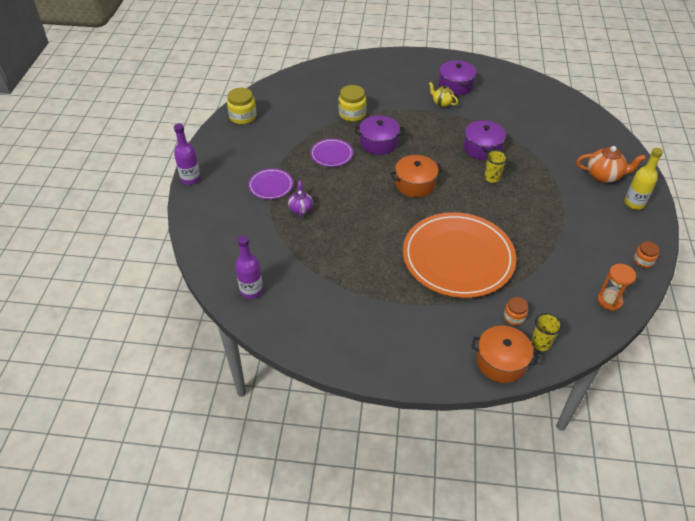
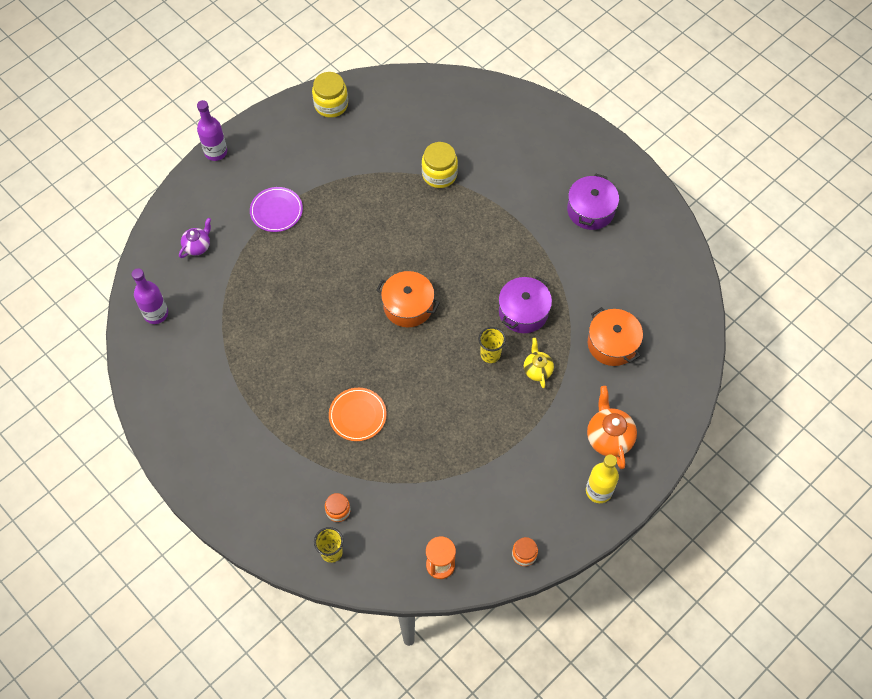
camera: 40 degrees right, 15 degrees up
(301, 208) = (277, 257): purple teapot -> purple teapot (197, 246)
(331, 154) = (367, 213): purple plate -> none
(379, 143) = (427, 230): purple pot -> none
(442, 103) = (548, 224): yellow teapot -> yellow teapot (537, 370)
(458, 257) = (357, 415): orange plate -> orange plate, size x0.44
(501, 362) = (280, 540): orange pot -> orange pot (612, 344)
(604, 176) = (609, 438): orange teapot -> orange teapot turned 150 degrees counterclockwise

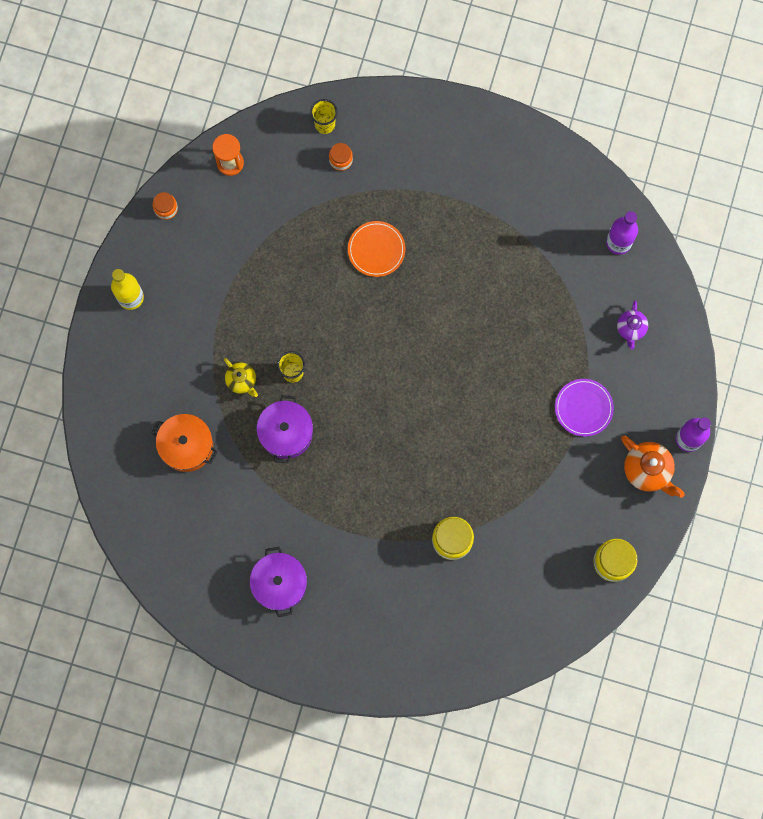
camera: 150 degrees right, 15 degrees up
(408, 306) = (396, 379): orange pot -> none
(609, 438) = (145, 351): orange teapot -> orange teapot (647, 470)

